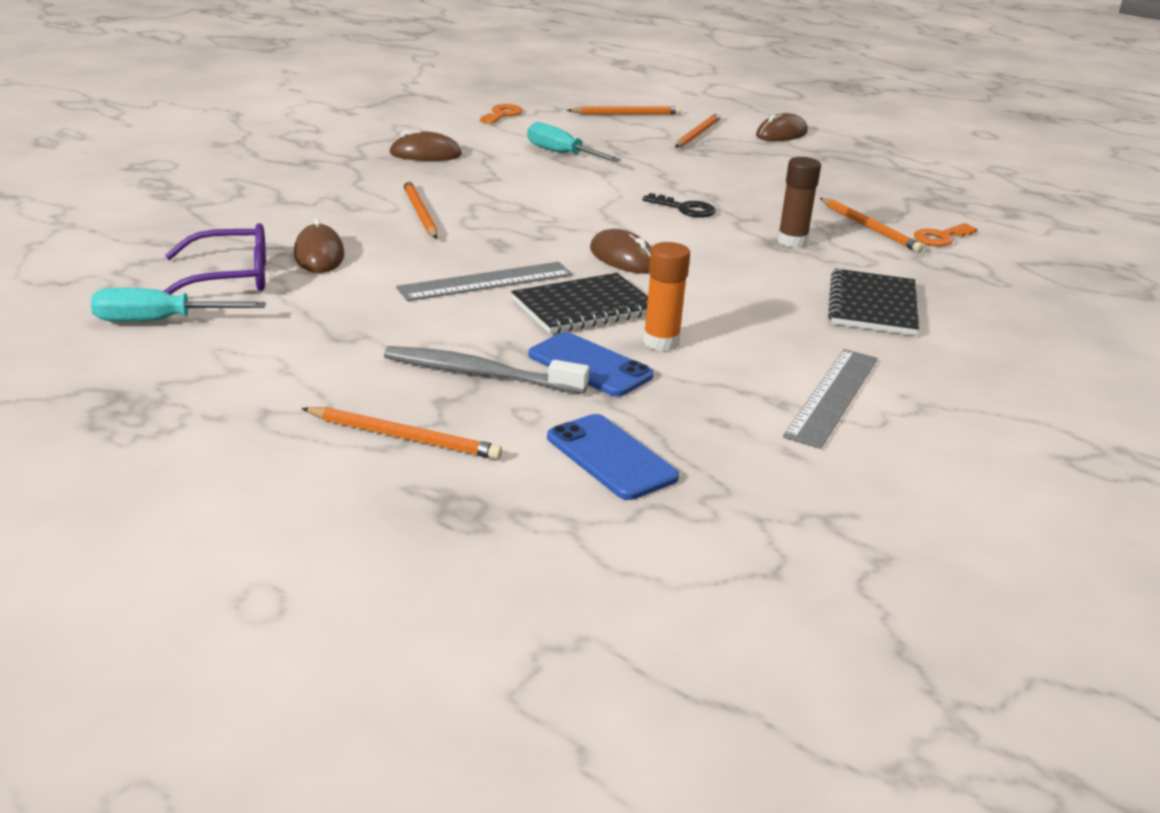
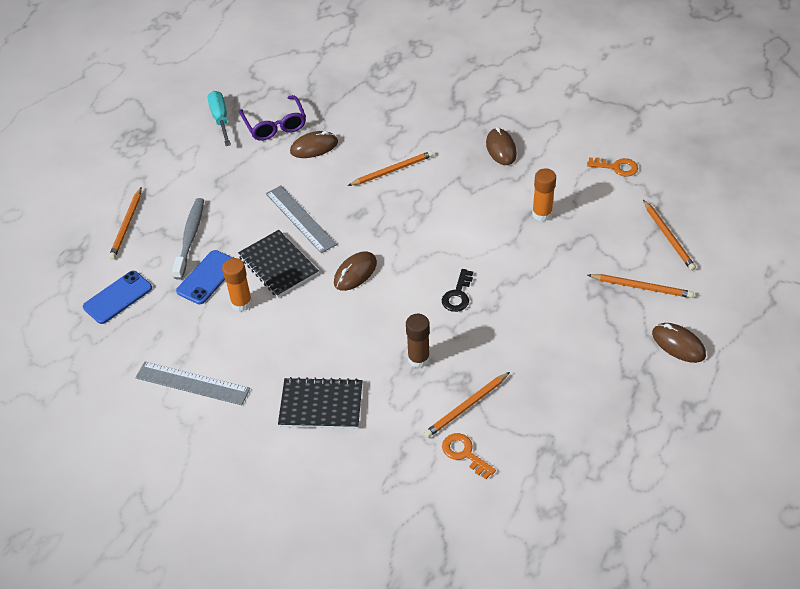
camera: 85 degrees right, 20 degrees up
(561, 153) = (542, 214): turquoise screwdriver -> orange glue stick

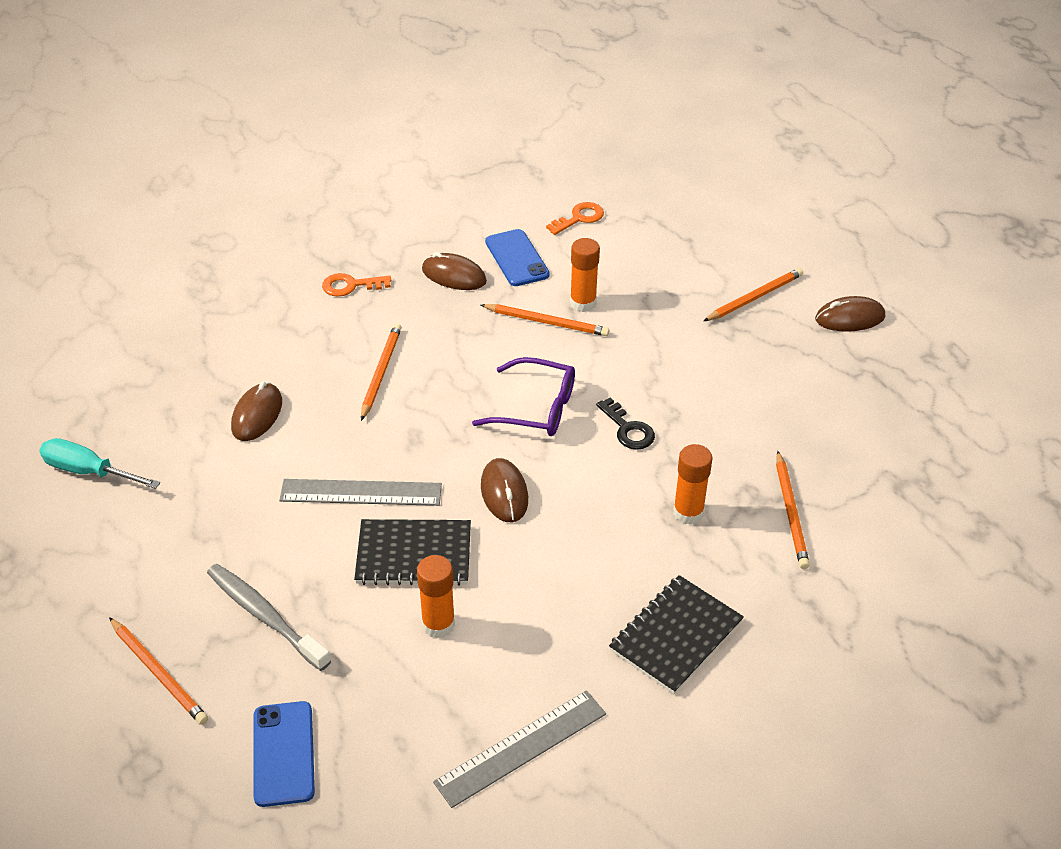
camera: 55 degrees left, 5 degrees down
(207, 277) = (356, 635): blue phone -> blue phone (516, 258)
(275, 125) = (171, 427): purple glasses -> purple glasses (535, 408)
(418, 359) = (688, 513): brown glue stick -> orange glue stick
(464, 453) = (853, 551): orange key -> orange key (351, 286)
(668, 237) = (709, 243): orange pencil -> orange pencil (547, 322)

